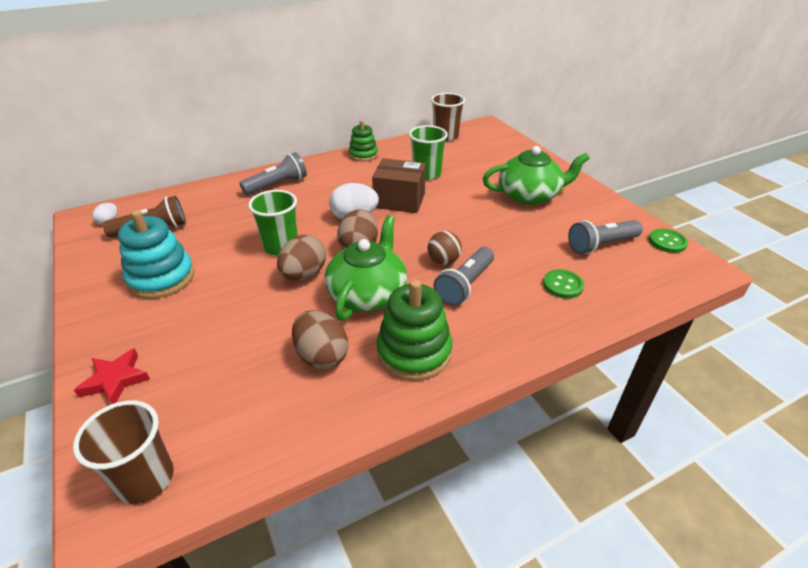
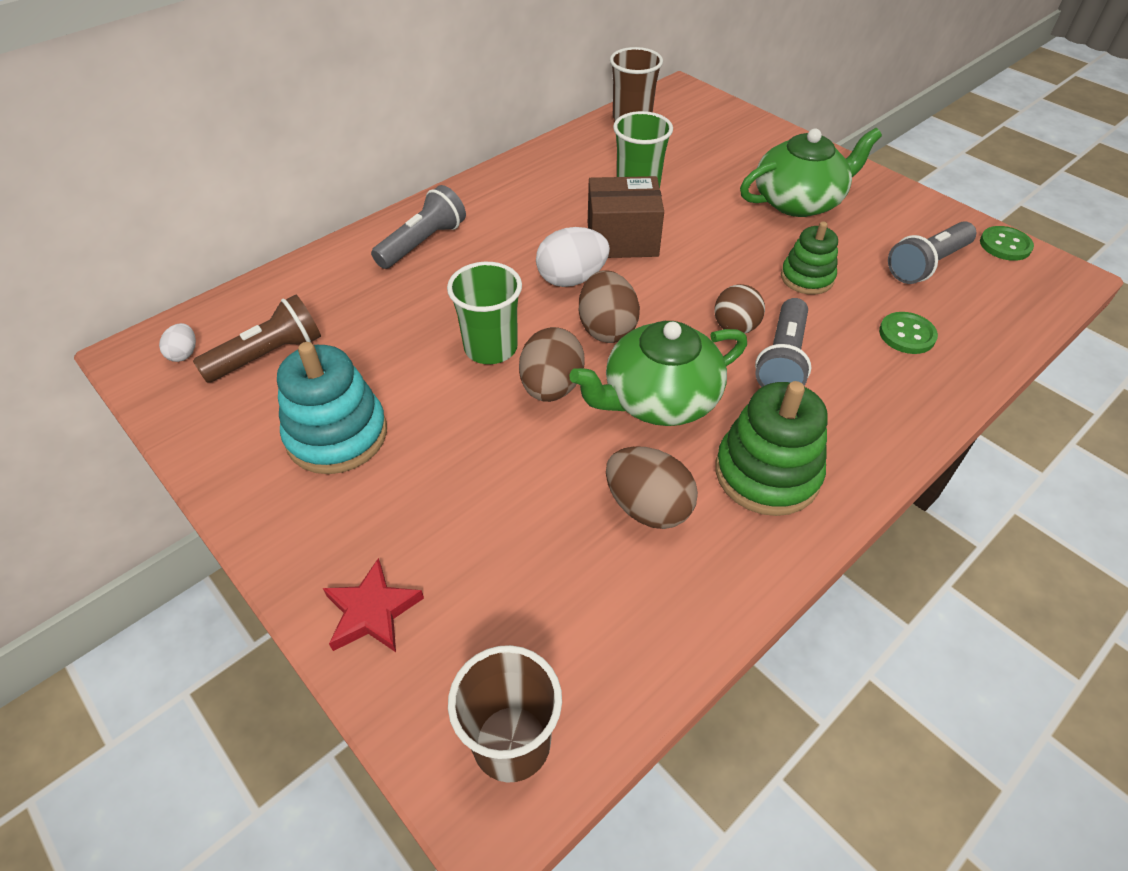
camera: 15 degrees left, 10 degrees up
(363, 155) = (526, 168): green stacking toy -> green stacking toy (807, 278)
(368, 294) = (659, 399): green teapot -> green teapot turned 120 degrees counterclockwise

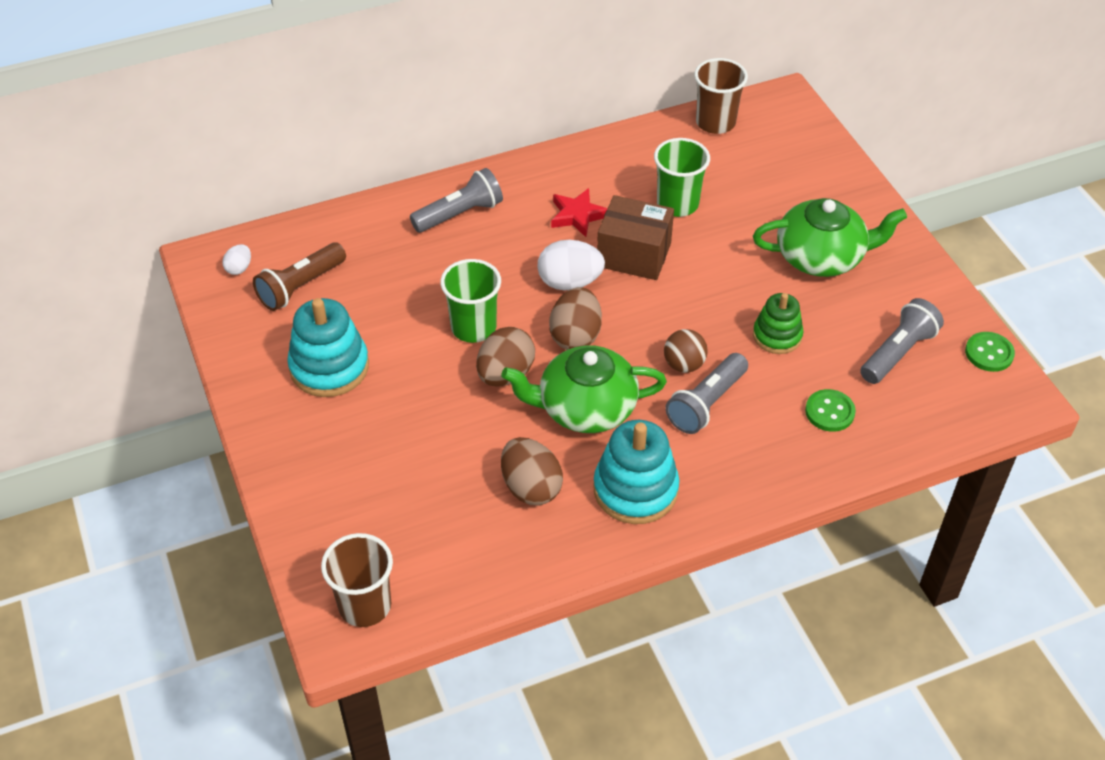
camera: 20 degrees right, 0 degrees up
(268, 355) = (301, 287): brown flashlight -> brown flashlight turned 150 degrees clockwise
(372, 611) = (309, 499): red star -> red star (577, 215)
(767, 473) = (635, 489): green stacking toy -> turquoise stacking toy
(927, 265) = (897, 352): grey flashlight -> grey flashlight turned 150 degrees clockwise

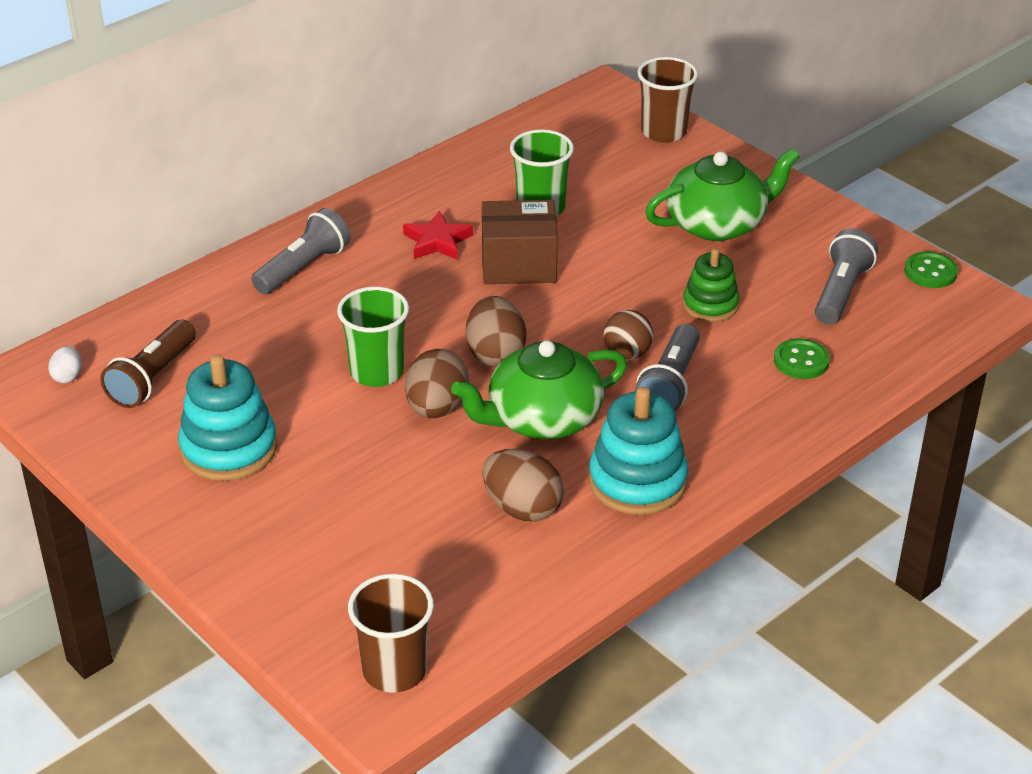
camera: 20 degrees left, 10 degrees down
(569, 282) = (462, 305): white egg -> none
(715, 122) = (541, 126): brown cup -> brown cup (663, 132)

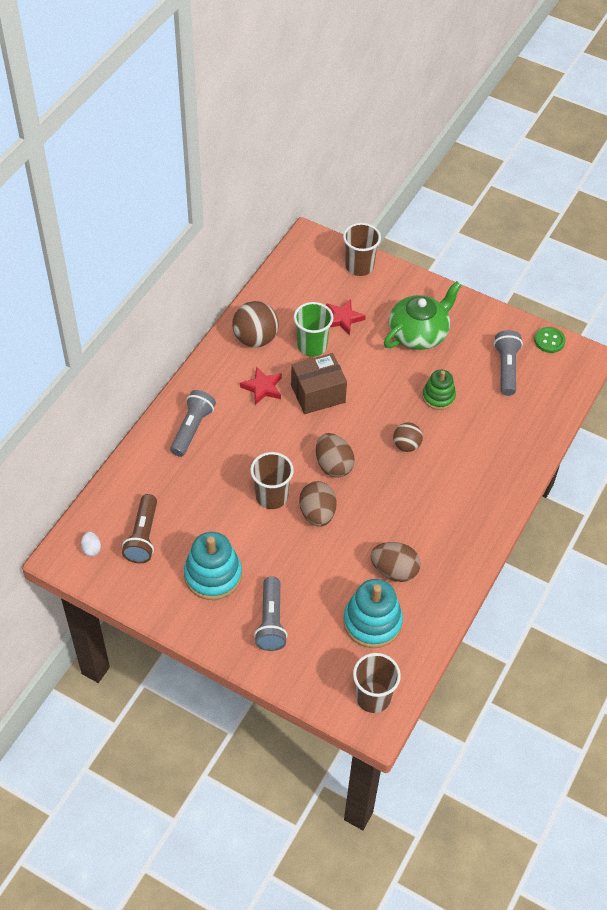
camera: 20 degrees left, 15 degrees up
(377, 372) = (271, 496): green cup -> brown cup
(459, 184) = (255, 339): none -> brown ball
(542, 419) = (379, 505): green teapot -> none
(606, 186) = (343, 318): none -> red star
(637, 481) = (448, 535): turquoise stacking toy -> turquoise stacking toy (372, 622)
(670, 384) = (439, 461): grey flashlight -> grey flashlight (271, 621)
(801, 361) = (503, 425): green button -> none

